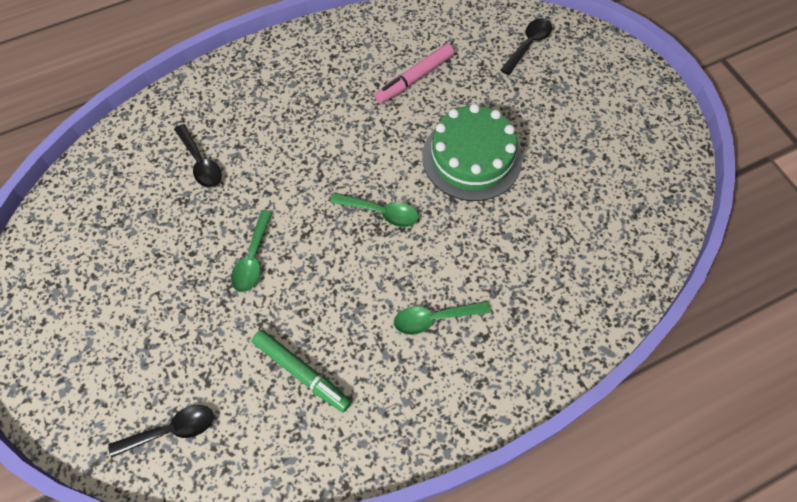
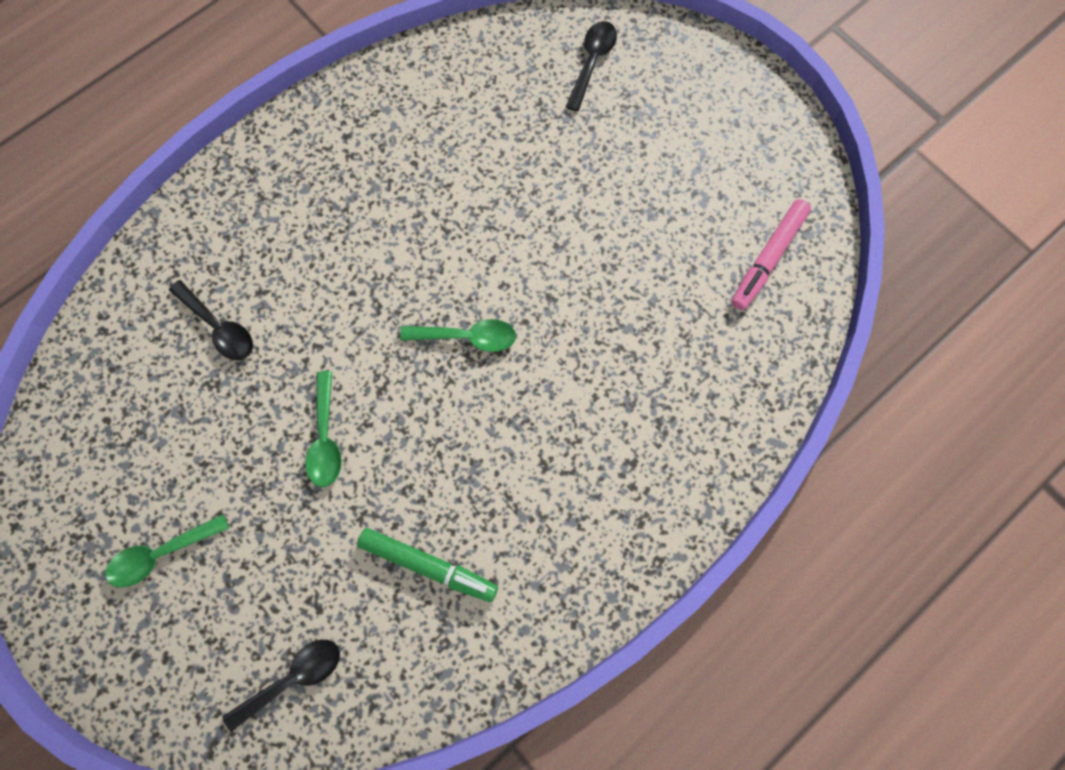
camera: 15 degrees left, 10 degrees up
(415, 78) = (460, 143): pink marker -> pink marker (768, 258)
(434, 319) = (567, 457): green spoon -> green spoon (161, 554)
(471, 158) = (560, 236): green cake -> none

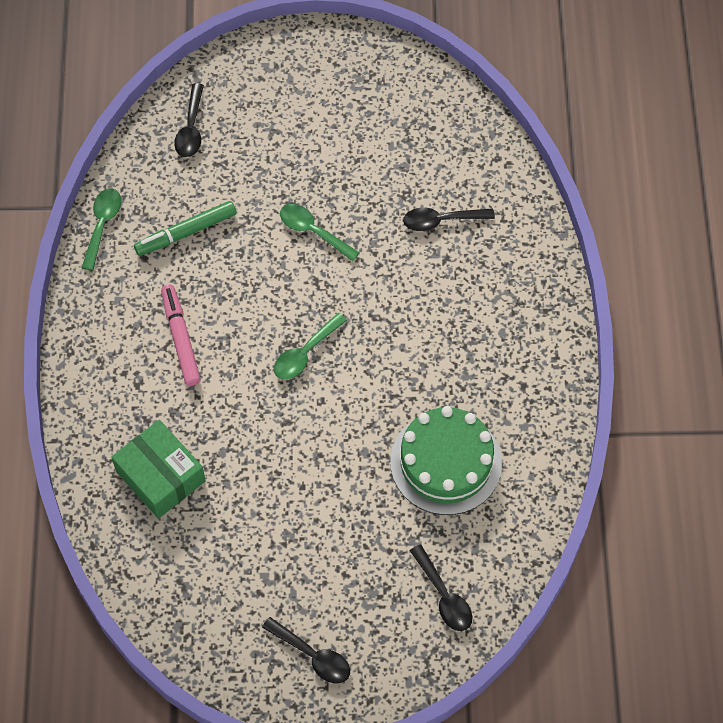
camera: 130 degrees right, 10 degrees down
(161, 554) = (321, 108): green spoon -> green spoon (102, 225)
(473, 143) = (446, 462): none -> green cake
(699, 361) = (160, 476): none -> green box
(731, 116) = (313, 655): none -> black spoon
(768, 258) = (186, 582): pink marker -> pink marker (180, 339)

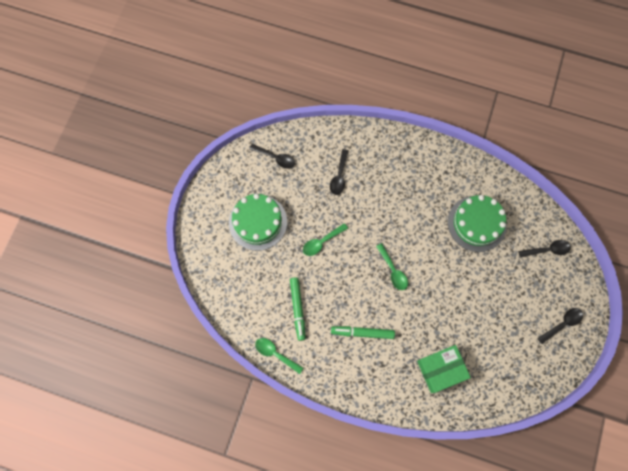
camera: 70 degrees left, 10 degrees up
(180, 339) = (362, 333): pink marker -> green marker
(191, 129) = (232, 285): black spoon -> black spoon (276, 158)
(310, 129) = (258, 222): none -> green cake

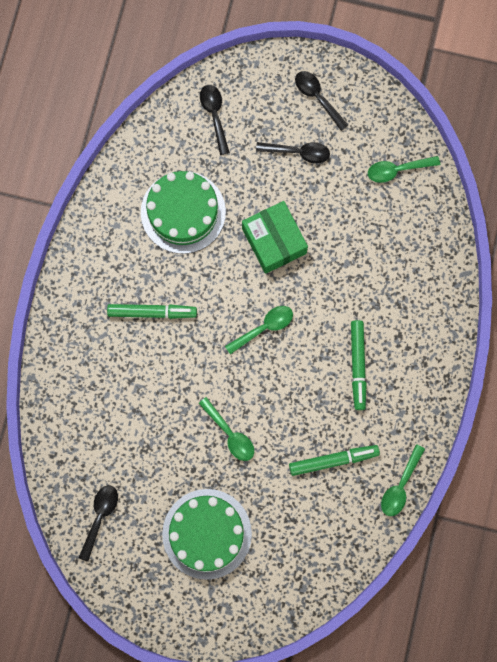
camera: 95 degrees left, 5 degrees up
(339, 176) = (124, 416): black spoon -> black spoon (298, 152)
(407, 198) = (152, 312): none -> green marker
(441, 369) = (396, 256): green box -> green box (274, 241)
(507, 377) = (397, 170): none -> green spoon

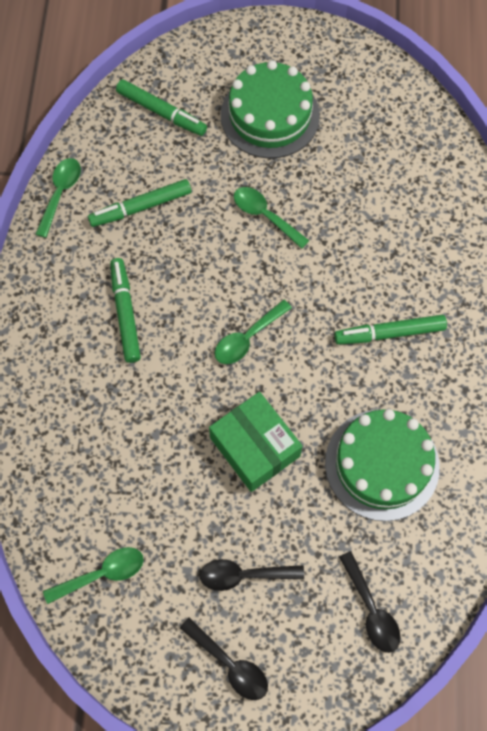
camera: 170 degrees right, 10 degrees down
(100, 517) = (390, 113): black spoon -> none
(303, 554) = (161, 112): none -> green marker

